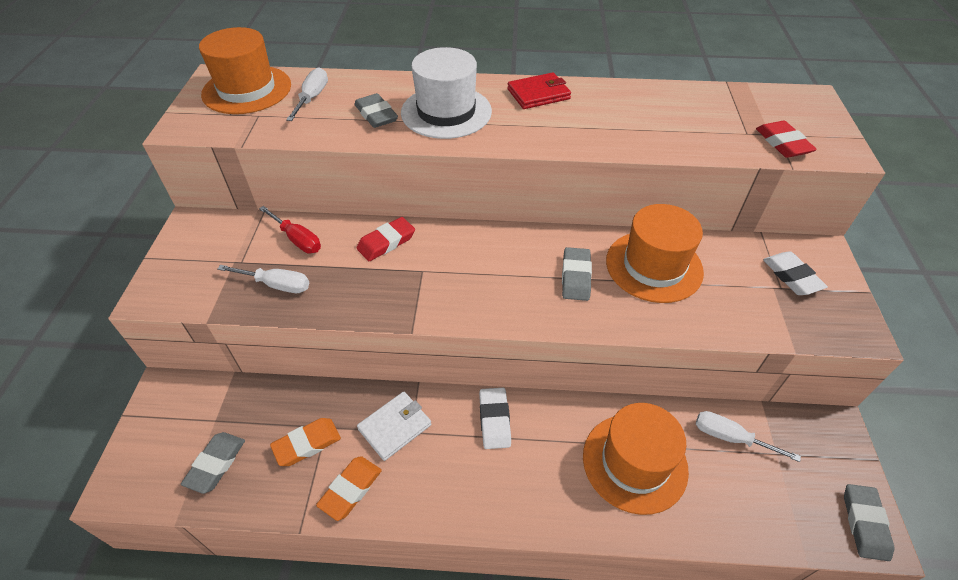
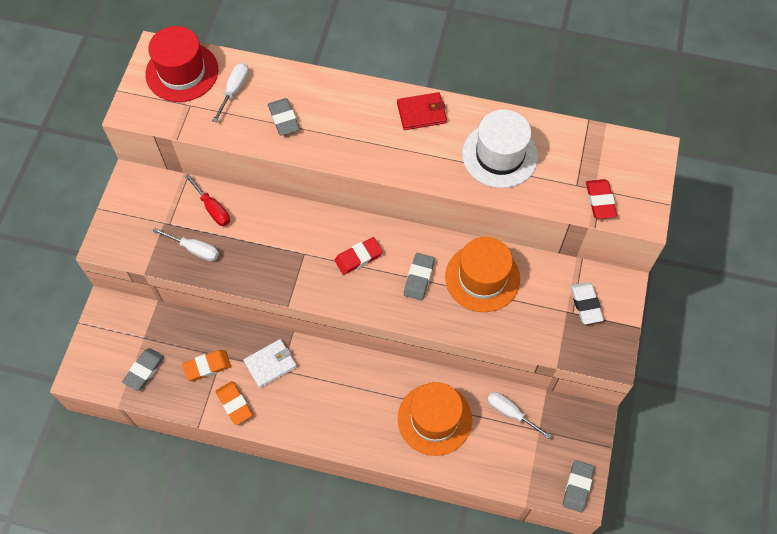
camera: 10 degrees right, 15 degrees up
(247, 90) = (182, 72): orange hat -> red hat
(350, 489) = (234, 404): orange eraser -> orange eraser turned 75 degrees counterclockwise
(386, 242) = (281, 222): red eraser -> red eraser (358, 257)
(446, 112) = (340, 124): white hat -> white hat (500, 155)
(494, 420) = (343, 371): white eraser -> none

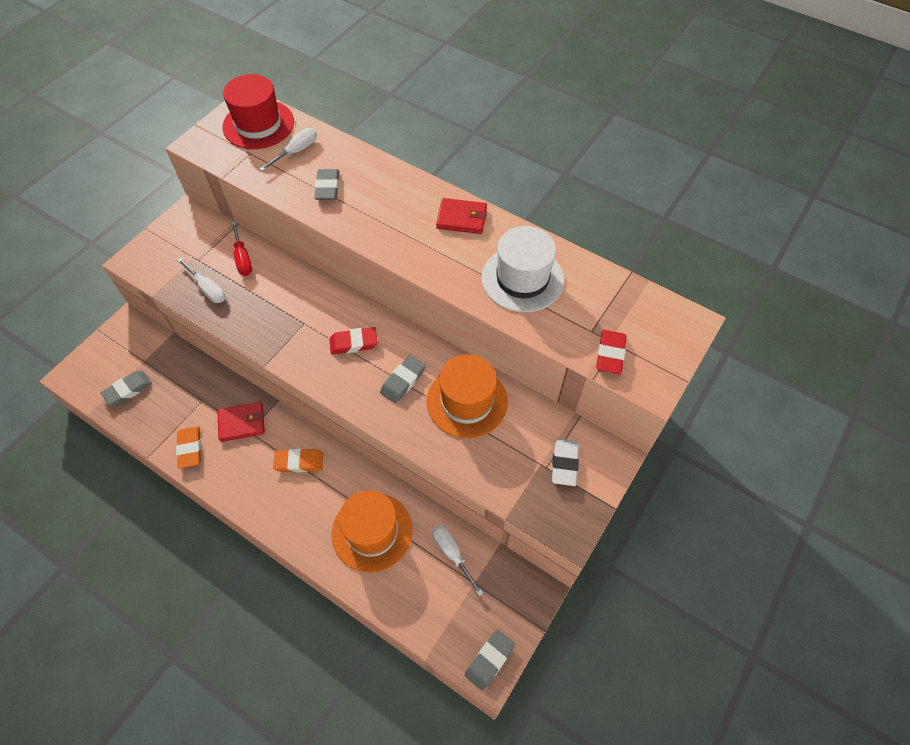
camera: 20 degrees right, 5 degrees down
(207, 366) = (184, 405): orange eraser -> orange eraser (299, 462)
(270, 364) = (242, 423): white wallet -> red wallet

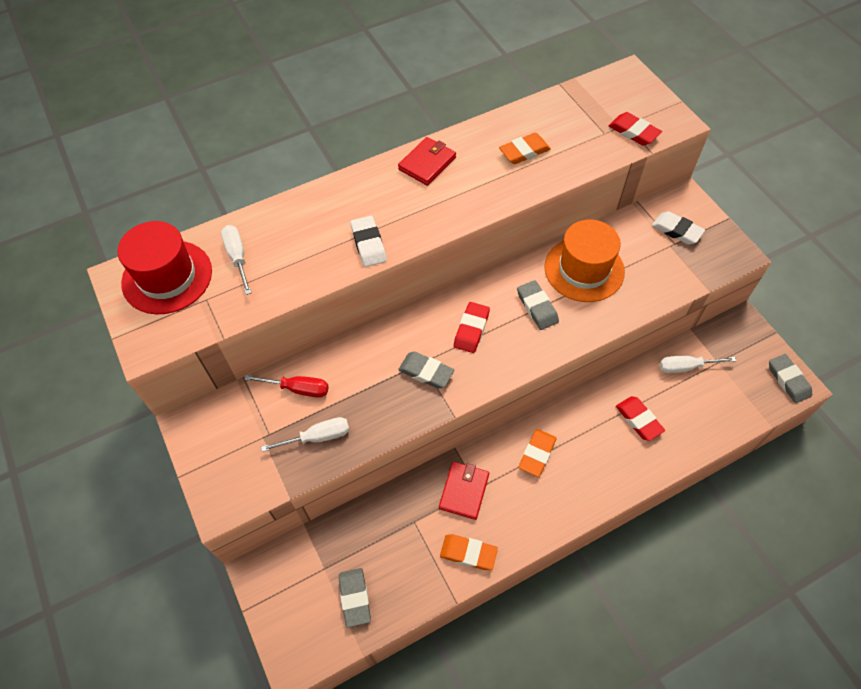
camera: 60 degrees left, 0 degrees up
(327, 187) = (311, 249): grey eraser -> grey eraser (426, 372)
(352, 218) = (368, 244): none -> white eraser
(372, 532) = (638, 420): orange hat -> red eraser
(522, 278) = (524, 151): white hat -> orange eraser

